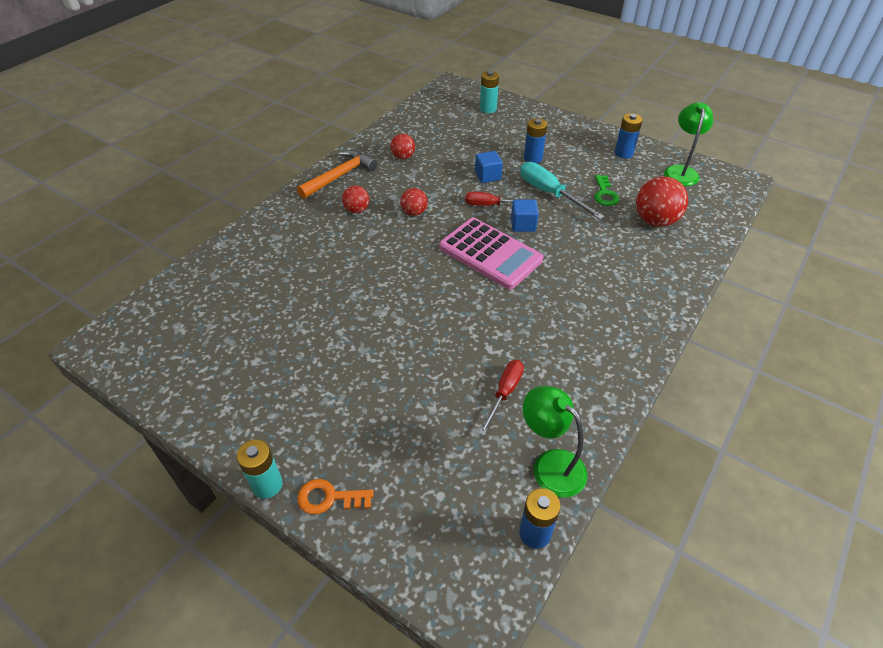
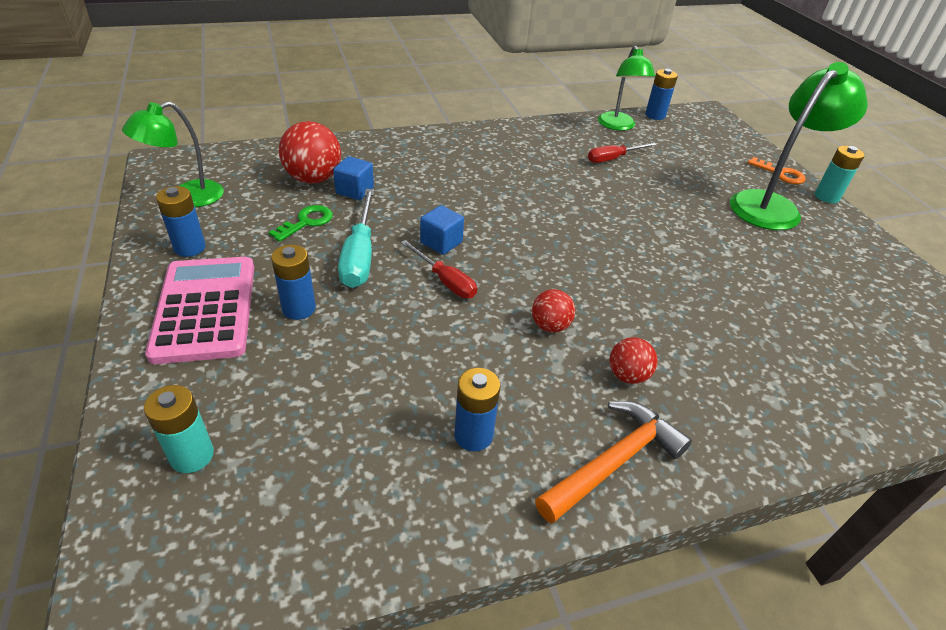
camera: 145 degrees left, 5 degrees down
(322, 424) = (771, 205): none -> green lamp
(340, 176) = (614, 461): orange hammer -> orange hammer turned 150 degrees clockwise
(403, 157) = (473, 435): red ball -> blue battery
(487, 176) = (394, 320): blue cube -> blue cube (355, 190)
(490, 254) = (513, 237): pink calculator -> pink calculator (205, 309)

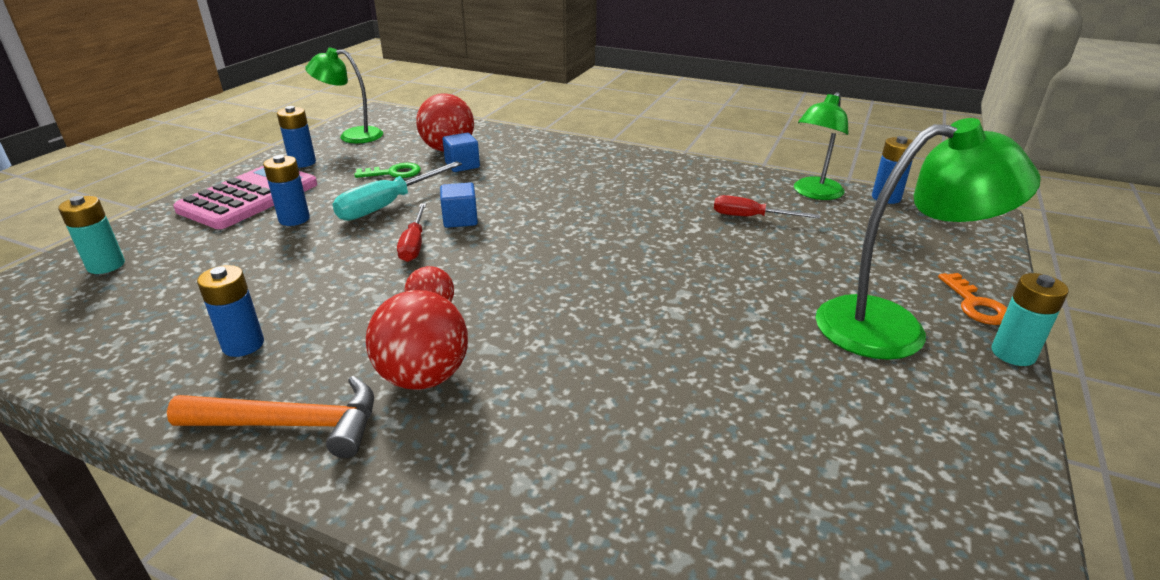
camera: 45 degrees right, 10 degrees down
(627, 375) = (423, 377): red ball -> red ball, size x1.76

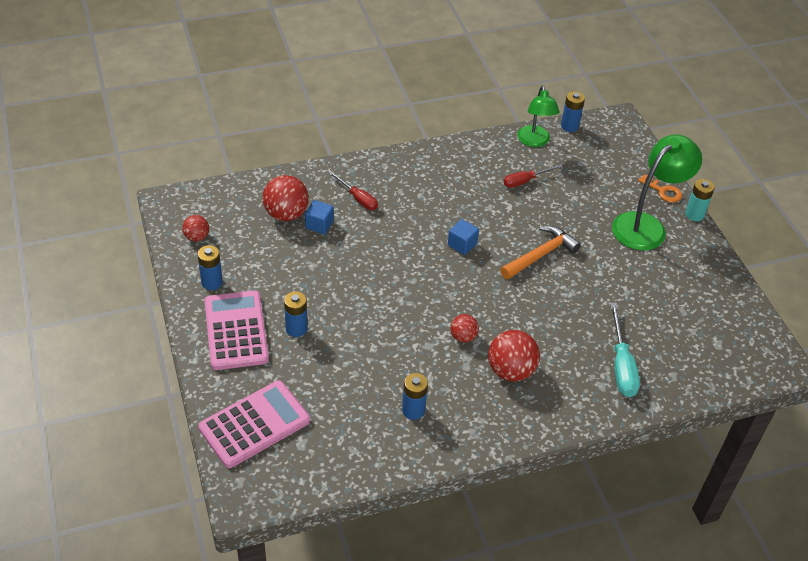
camera: 45 degrees left, 15 degrees up
(106, 265) = (254, 424): turquoise battery -> pink calculator
(292, 424) = (495, 424): orange hammer -> orange hammer (541, 255)
(352, 136) = (197, 237): green lamp -> red ball
(388, 205) = (330, 284): turquoise screwdriver -> turquoise screwdriver (621, 365)
(393, 173) = (288, 256): green key -> none
(414, 244) = (392, 304): red screwdriver -> red screwdriver (358, 198)
(460, 219) = (388, 271): blue cube -> blue cube (462, 244)

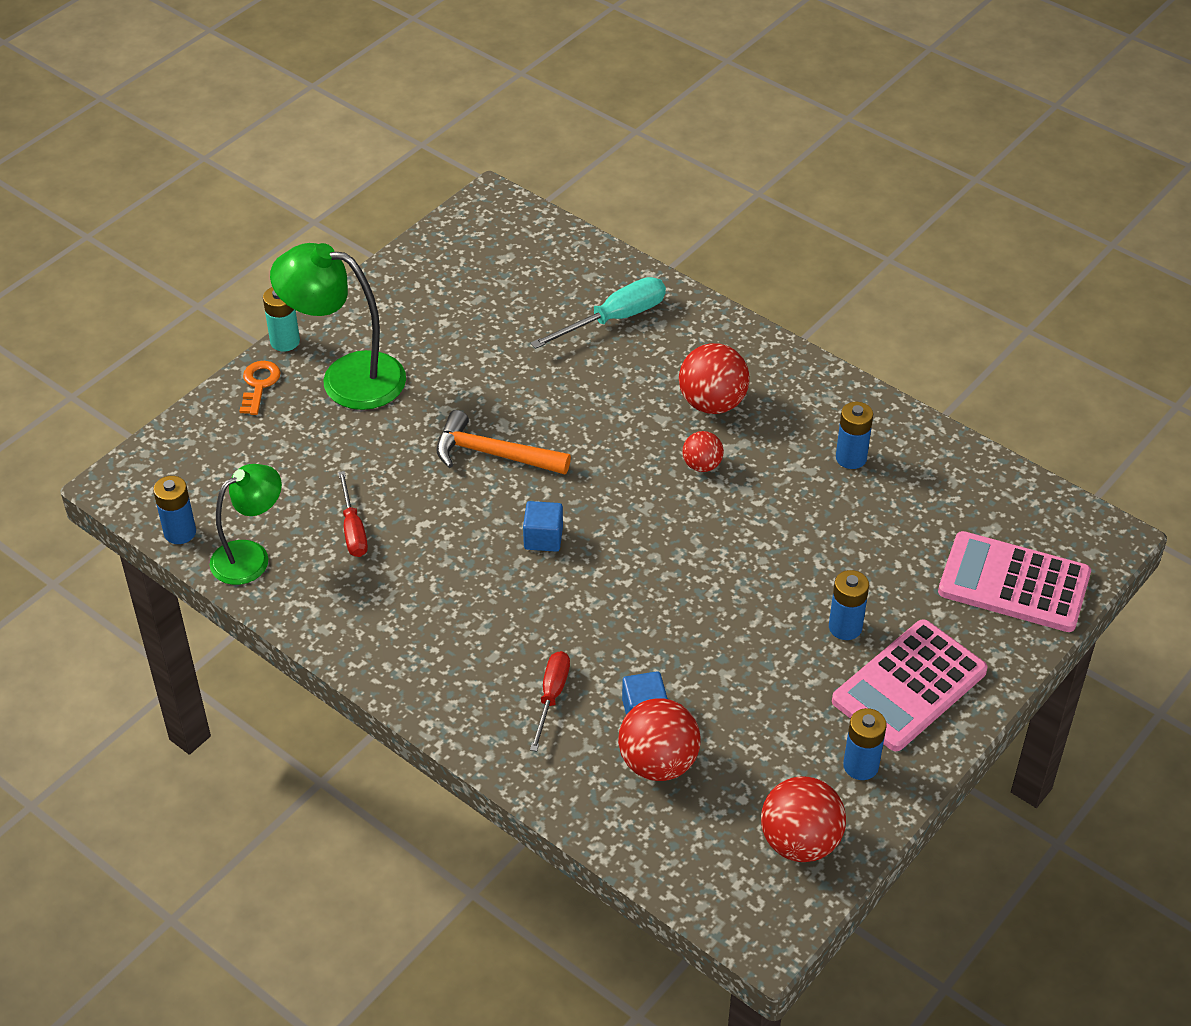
camera: 120 degrees left, 0 degrees up
(197, 237) = (800, 842): red ball -> red ball, size x1.76
(525, 181) = (353, 529): red screwdriver -> red screwdriver turned 45 degrees clockwise

